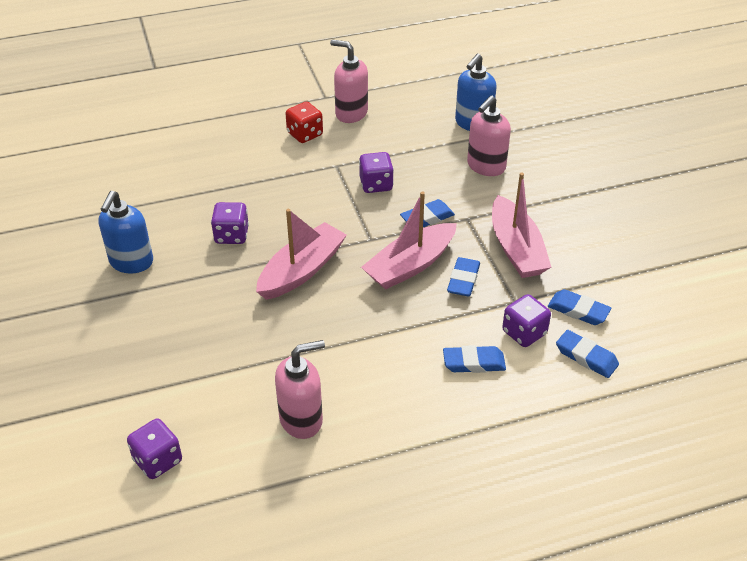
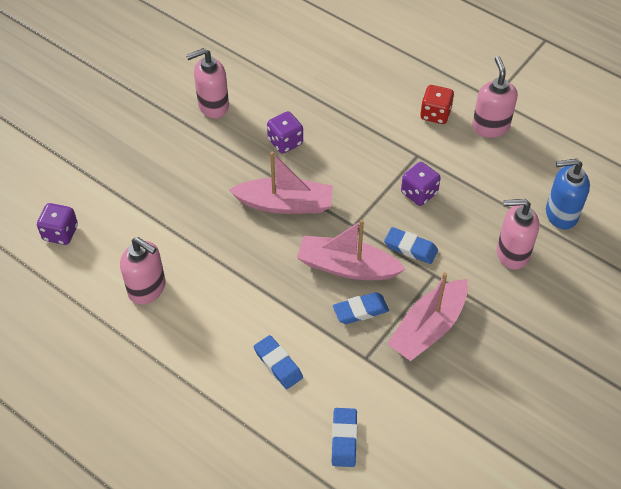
camera: 55 degrees right, 10 degrees up
(131, 262) = (213, 106): blue soap dispenser -> pink soap dispenser
(524, 333) = (336, 382): purple dice -> none
(578, 310) = (392, 408): blue eraser -> none

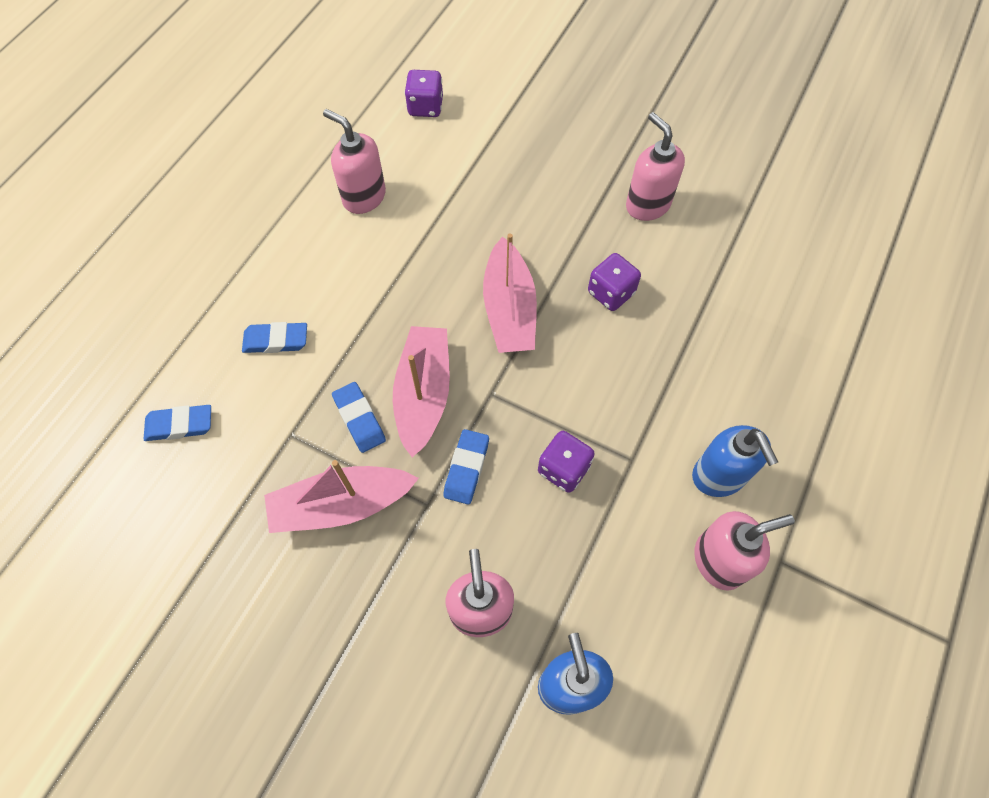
camera: 80 degrees right, 10 degrees up
(147, 289) = (364, 197): pink soap dispenser -> pink soap dispenser turned 105 degrees clockwise
(278, 364) = (276, 340): blue eraser -> blue eraser turned 45 degrees clockwise
(428, 328) = (341, 505): pink boat -> pink boat turned 45 degrees counterclockwise
(435, 114) = (719, 476): red dice -> blue soap dispenser

